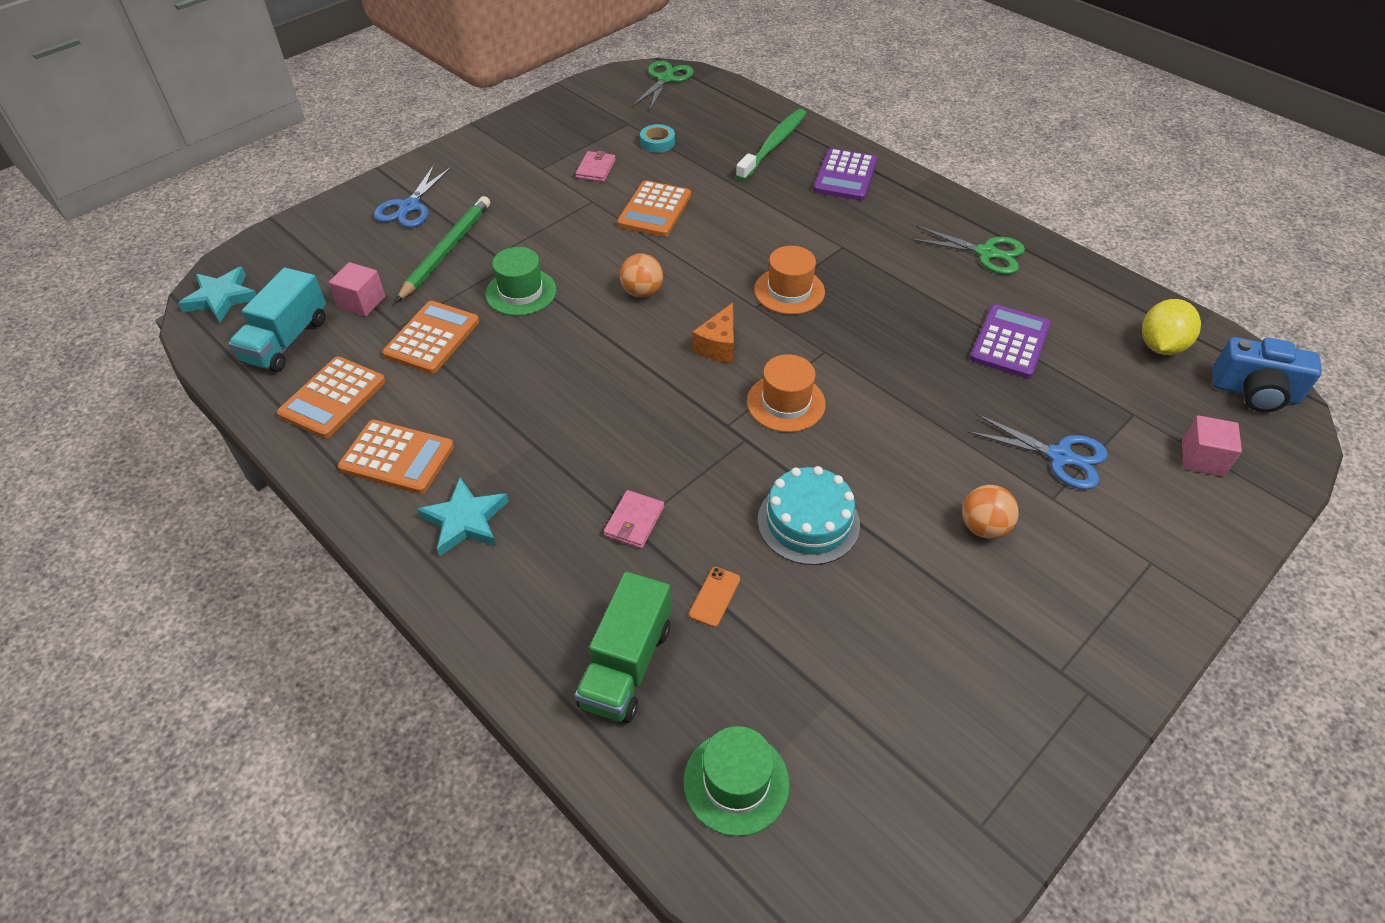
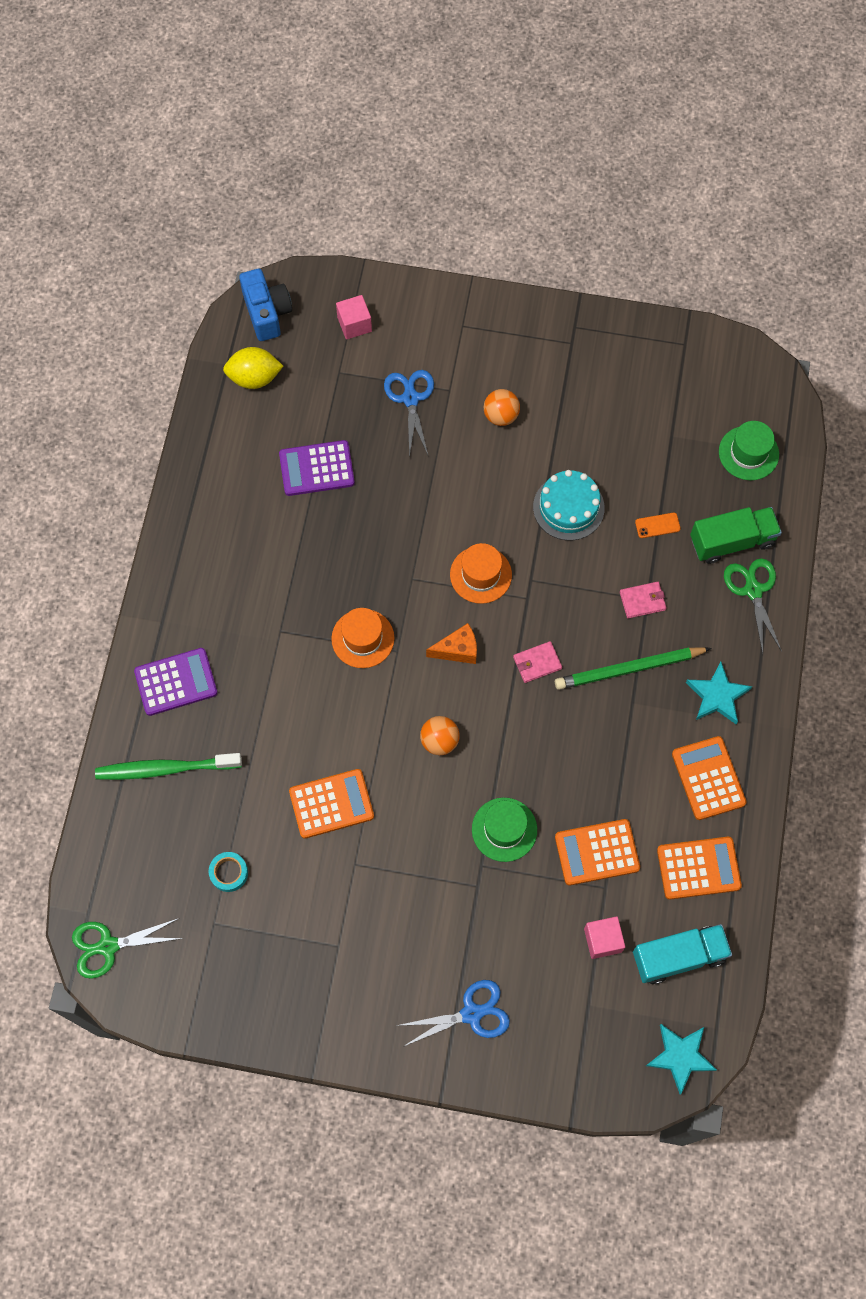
camera: 125 degrees left, 20 degrees up
(446, 251) = (501, 929): green pencil -> green pencil (629, 669)
(596, 169) = (306, 897): pink wallet -> pink wallet (537, 663)
(986, 253) = (217, 526): green scissors -> green scissors (753, 590)

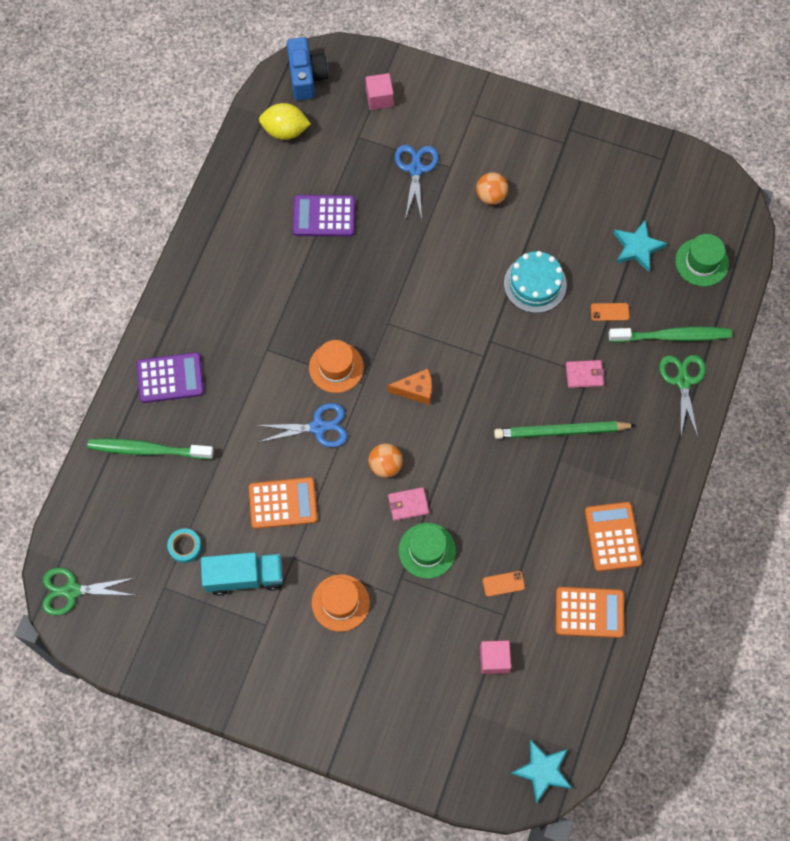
camera: 10 degrees right, 0 degrees up
(472, 1013) = (369, 702): blue scissors -> blue scissors (318, 427)
(480, 574) = (448, 329): orange hat -> orange hat (340, 603)
(537, 663) = (482, 413): pink wallet -> pink wallet (408, 504)
(597, 852) = (503, 583): orange calculator -> orange phone
(678, 956) = (557, 685): turquoise truck -> turquoise truck (244, 577)
(717, 696) = (634, 467): turquoise star -> turquoise star (637, 247)
(732, 541) = (672, 336): green truck -> green toothbrush

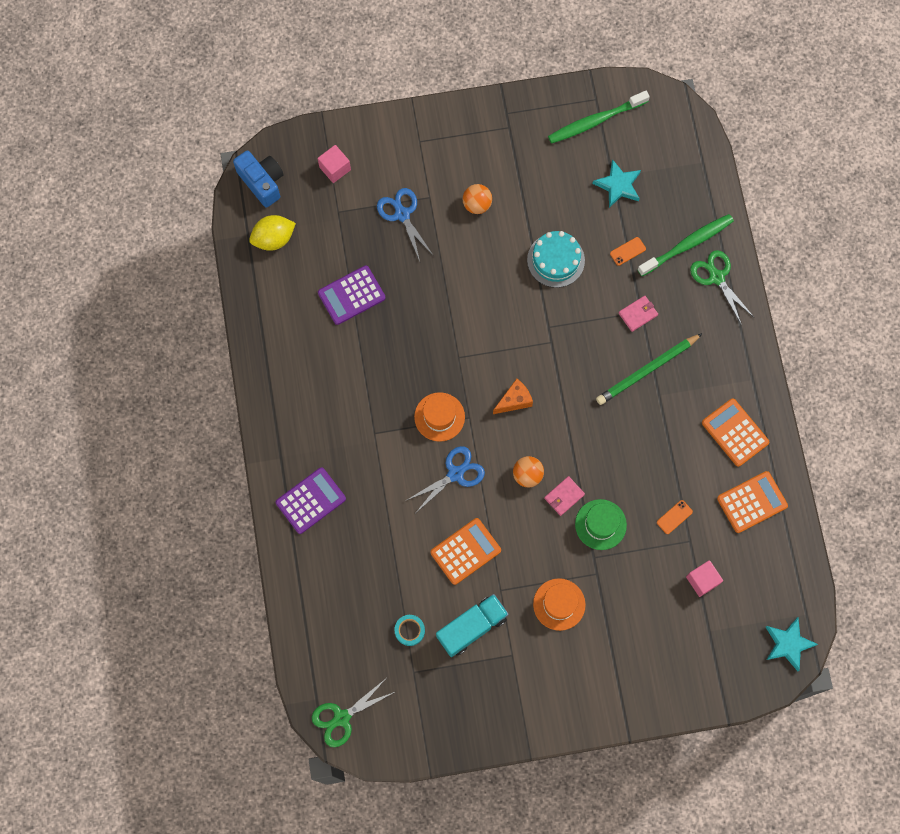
camera: 30 degrees left, 5 degrees up
(148, 449) = (330, 570): green toothbrush -> green toothbrush (595, 121)
(701, 262) = (675, 170): green hat -> none

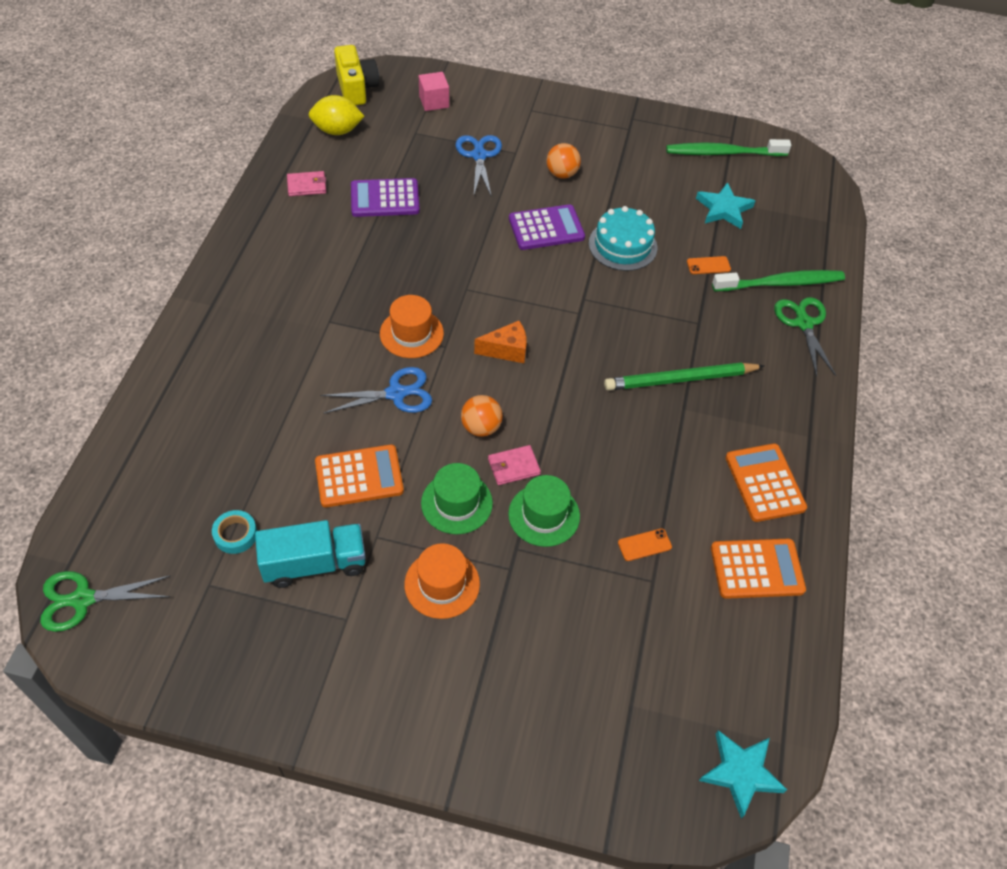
camera: 20 degrees right, 20 degrees down
(262, 182) = (356, 88): blue camera -> yellow camera
(311, 501) = (215, 356): purple calculator -> purple calculator (546, 228)
(540, 541) = (456, 503): none -> green hat
(638, 314) = (694, 324): pink wallet -> pink wallet (307, 185)
(702, 580) = (649, 635): pink cube -> none

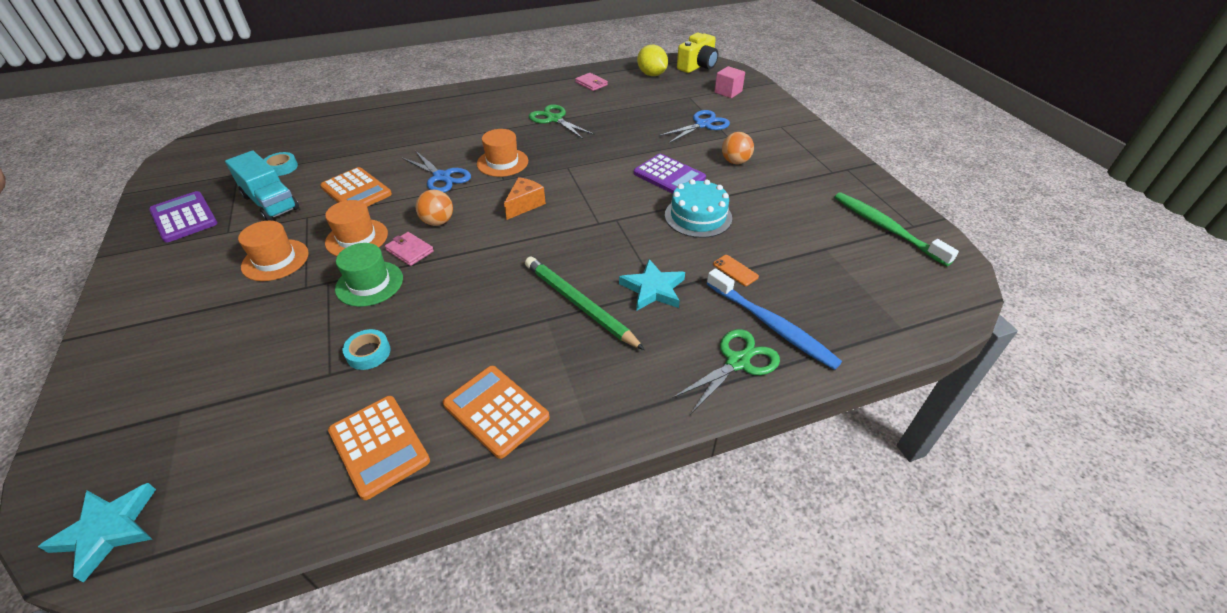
camera: 60 degrees right, 10 degrees down
(82, 599) = (211, 142): green scissors -> green scissors (554, 119)
(385, 198) = (614, 109): purple calculator -> purple calculator (184, 217)
(456, 503) = (357, 238): green hat -> orange hat
(506, 350) = (525, 205): orange cheese -> orange cheese turned 105 degrees counterclockwise
(644, 545) = (368, 353): orange phone -> turquoise tape
(724, 209) = (817, 254): turquoise star -> turquoise star (653, 289)
(765, 483) = (496, 411): orange calculator -> orange calculator turned 90 degrees counterclockwise
(781, 283) = (772, 325): green toothbrush -> blue toothbrush

